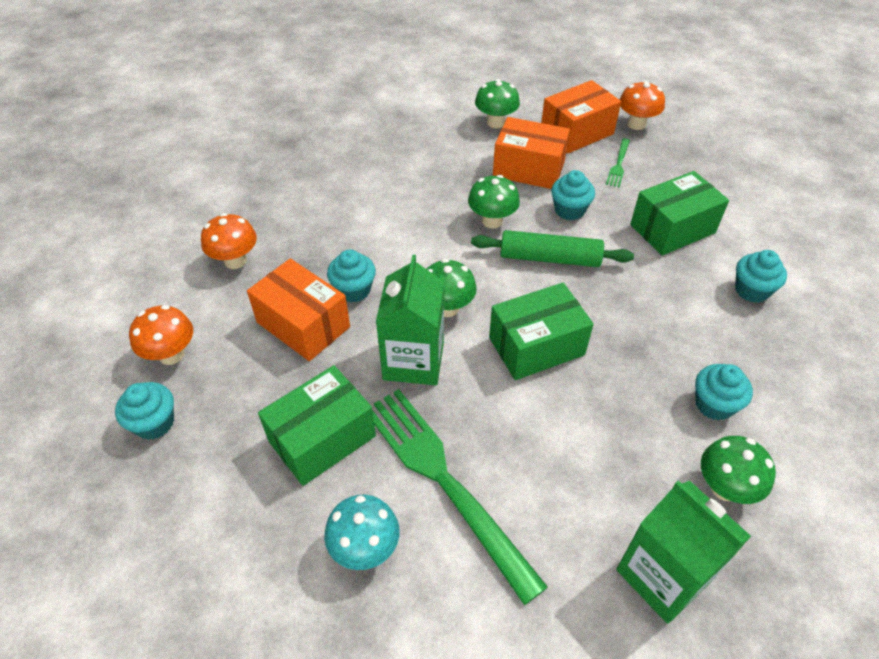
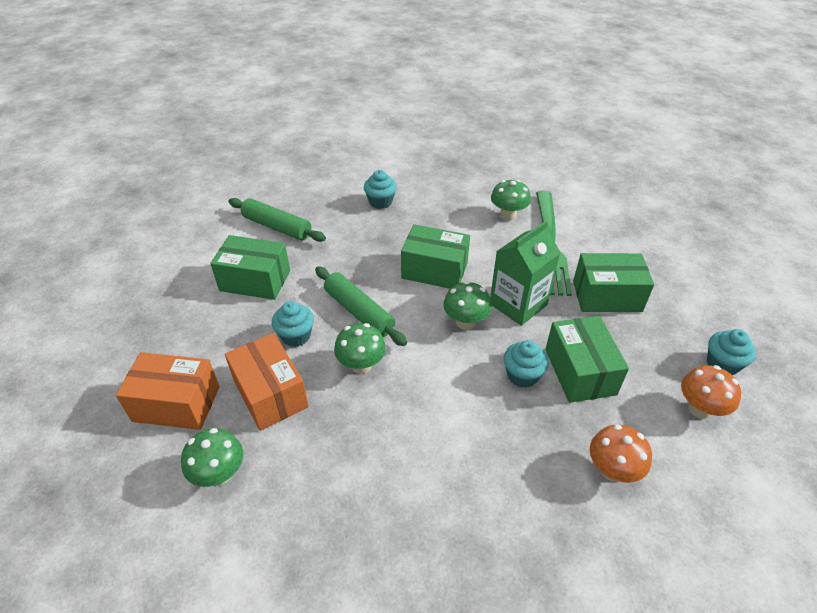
camera: 140 degrees left, 5 degrees down
(303, 325) = (580, 371): orange box -> green box
(365, 548) = (610, 243): turquoise mushroom -> none
(618, 165) = (202, 348): green fork -> none
(636, 124) = (121, 376): orange mushroom -> none
(663, 575) = (483, 176): green carton -> none
(725, 488) = (421, 181): green mushroom -> green mushroom (508, 215)
(751, 290) = (277, 227): turquoise cupcake -> green rolling pin

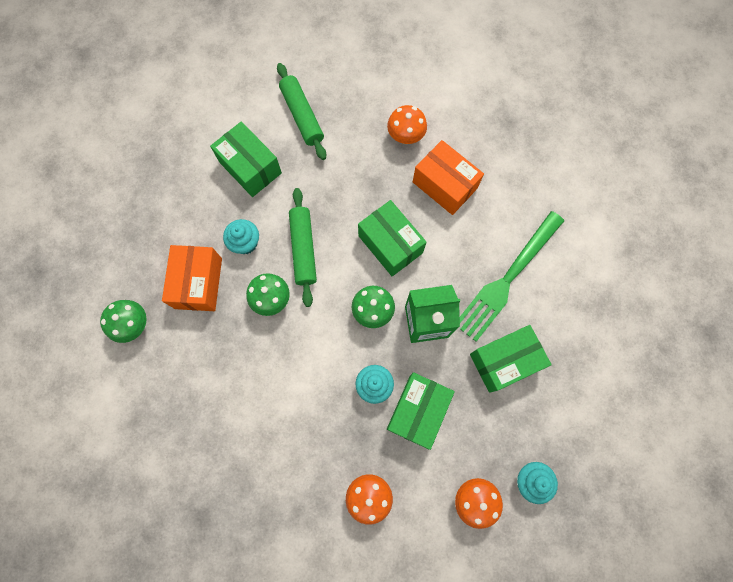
camera: 35 degrees right, 30 degrees up
(176, 404) = (137, 251): orange box -> orange box (444, 185)
(380, 202) = (405, 136): turquoise cupcake -> orange mushroom
(508, 215) = (502, 222): green mushroom -> none
(607, 296) = (504, 361): green box -> green box turned 60 degrees counterclockwise

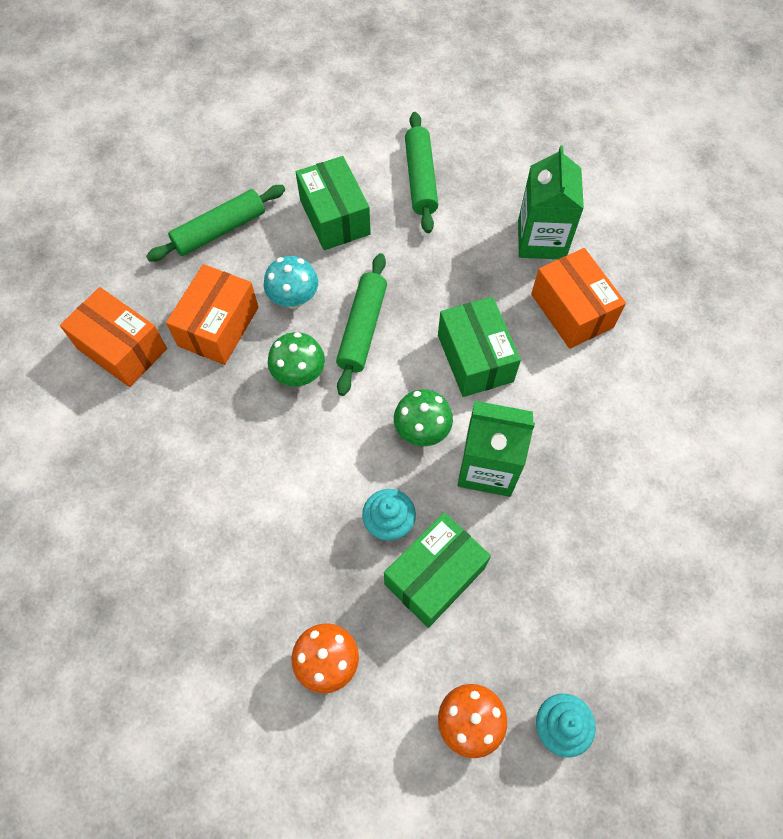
camera: 20 degrees right, 10 degrees down
(134, 325) = (122, 349): green mushroom -> orange box
(168, 207) = (219, 230): none -> green rolling pin
(245, 243) = (294, 299): turquoise cupcake -> turquoise mushroom
(405, 136) = (541, 239): orange mushroom -> green carton
(504, 361) = (576, 553): green box -> none
(507, 279) = (615, 451): green fork -> none

